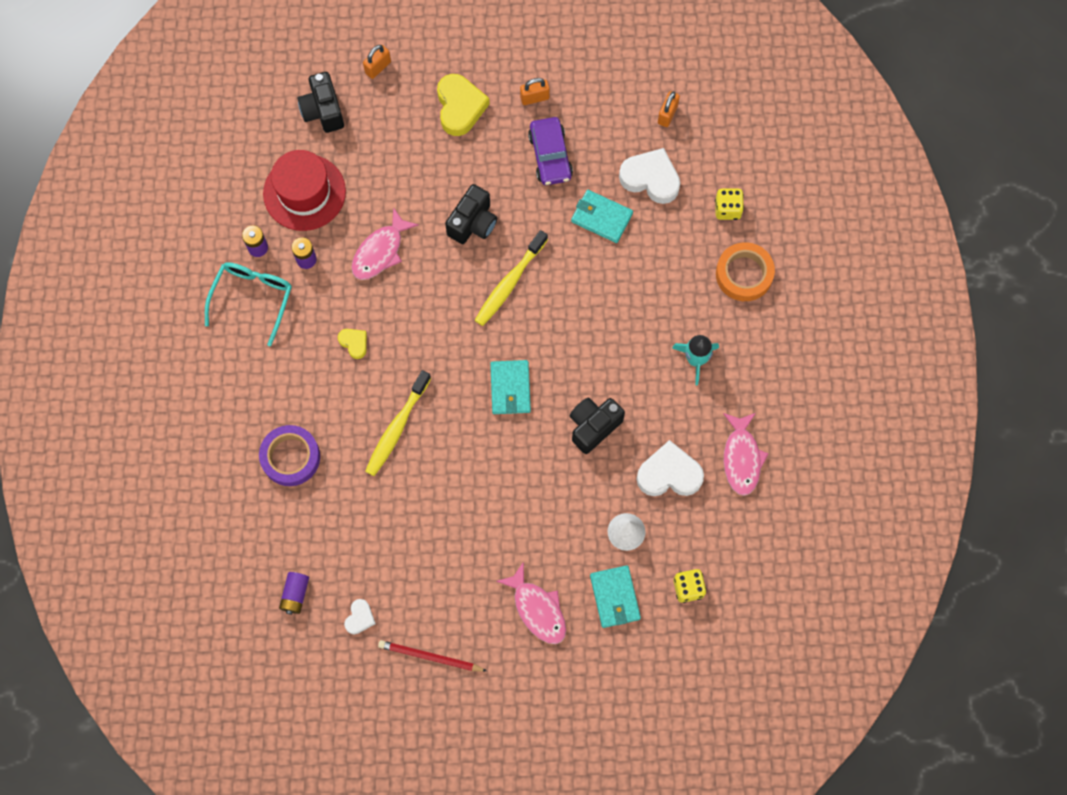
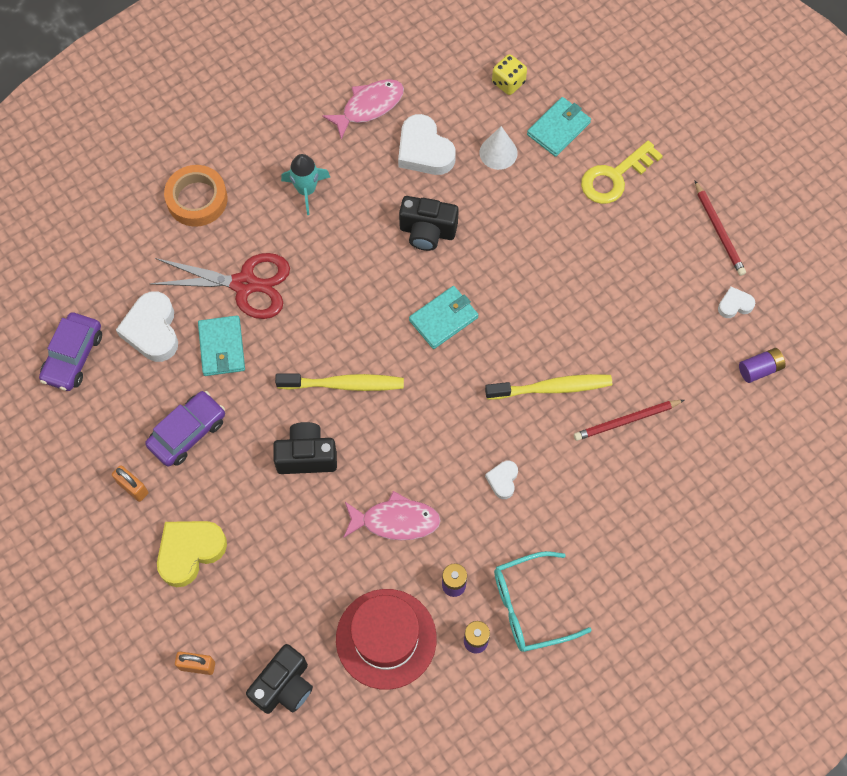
camera: 125 degrees left, 5 degrees down
(290, 457) = (649, 459): purple tape -> none
(331, 463) = (626, 421): none -> red pencil
(354, 343) = (503, 480): yellow heart -> white heart
(537, 609) = (614, 177): pink fish -> yellow key
(643, 264) = (245, 284): none -> red scissors
(667, 114) = (73, 356): orange padlock -> purple car
(727, 209) = (140, 248): yellow dice -> none

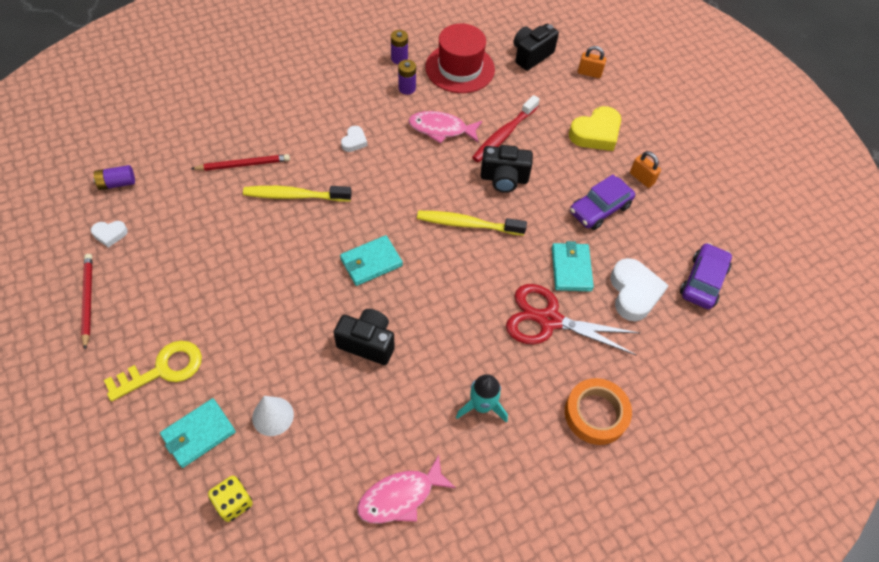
camera: 175 degrees left, 10 degrees down
(313, 526) = (503, 135): none -> red toothbrush
(424, 150) = (350, 431): white heart -> none
(530, 606) = (357, 70): turquoise glasses -> none

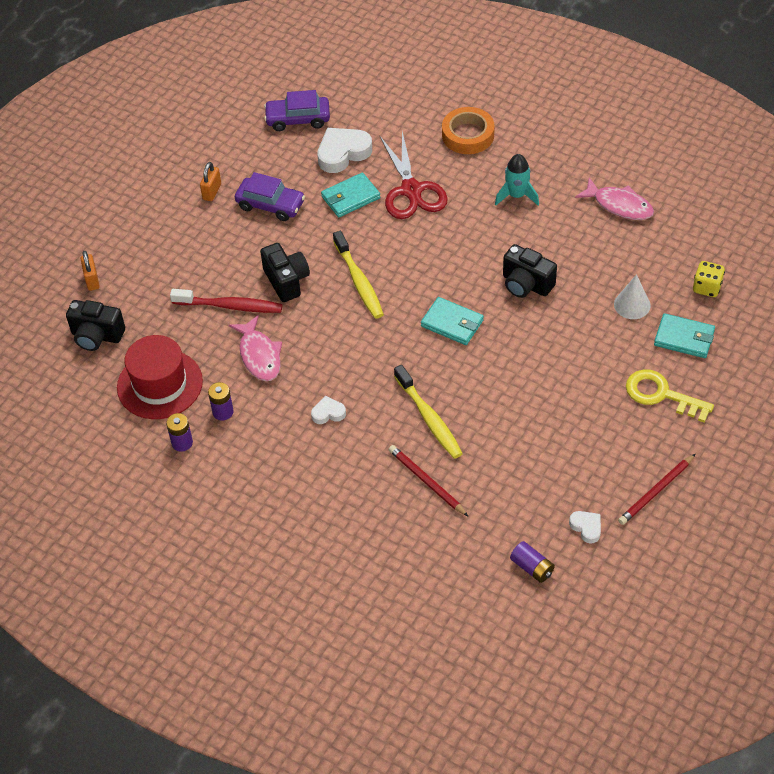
camera: 115 degrees left, 5 degrees down
(367, 343) = (526, 284): black camera -> black camera turned 45 degrees counterclockwise
(596, 133) = (177, 242): yellow heart -> none

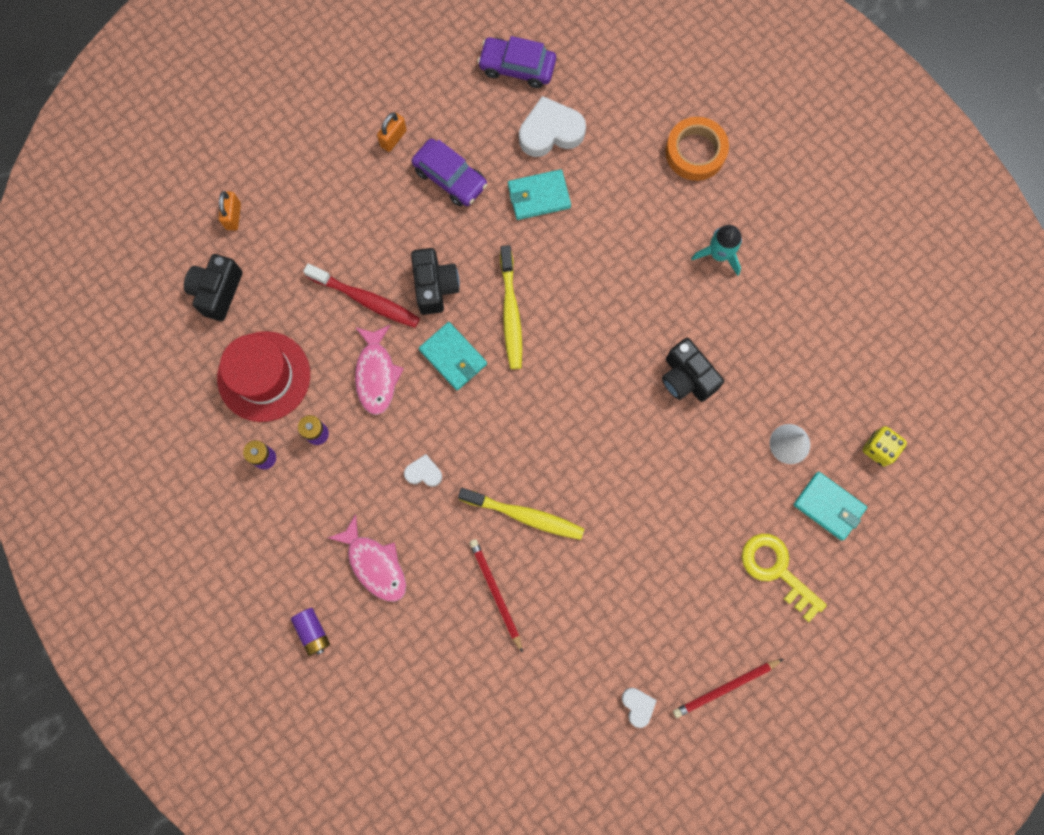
camera: 15 degrees right, 25 degrees up
(97, 336) = (217, 292): black camera -> black camera turned 75 degrees clockwise
(411, 190) = (607, 209): red scissors -> none
(429, 418) = (525, 515): yellow toothbrush -> yellow toothbrush turned 60 degrees counterclockwise
(452, 323) = (590, 402): turquoise wallet -> turquoise wallet (453, 357)
(532, 567) = (566, 734): purple battery -> purple battery (313, 632)
(619, 205) = (826, 306): pink fish -> pink fish (375, 564)

